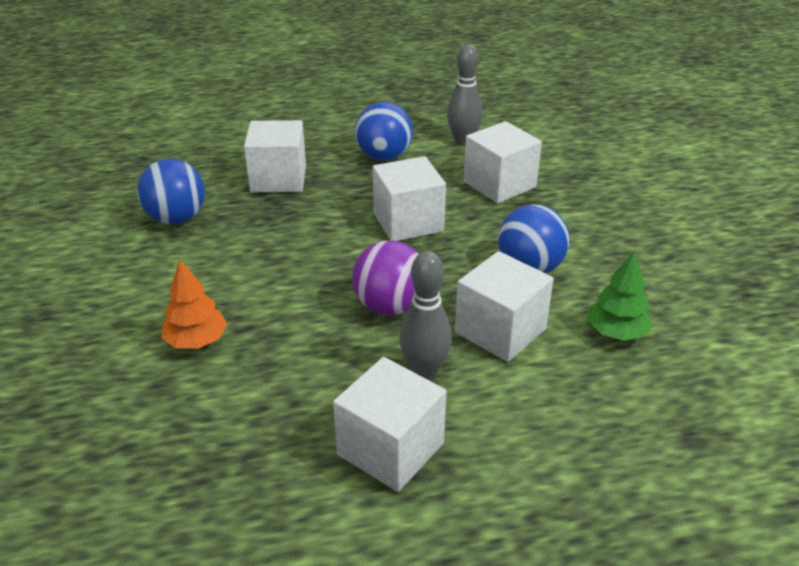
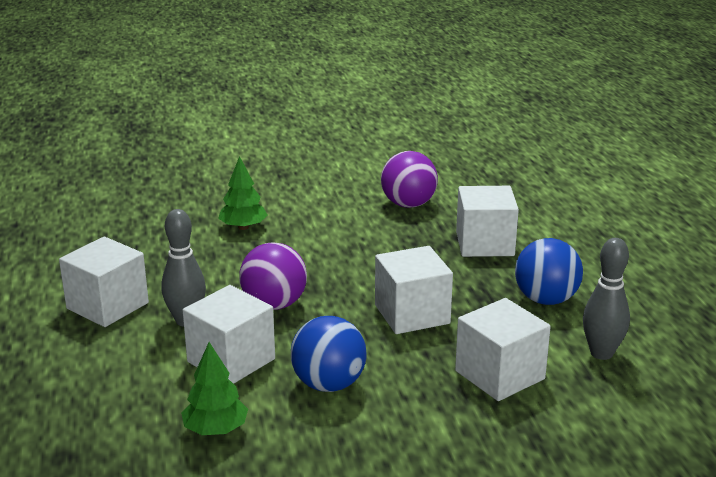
camera: 90 degrees right, 10 degrees down
(176, 218) = (408, 204): blue ball -> purple ball
(196, 341) = (243, 227): orange tree -> green tree

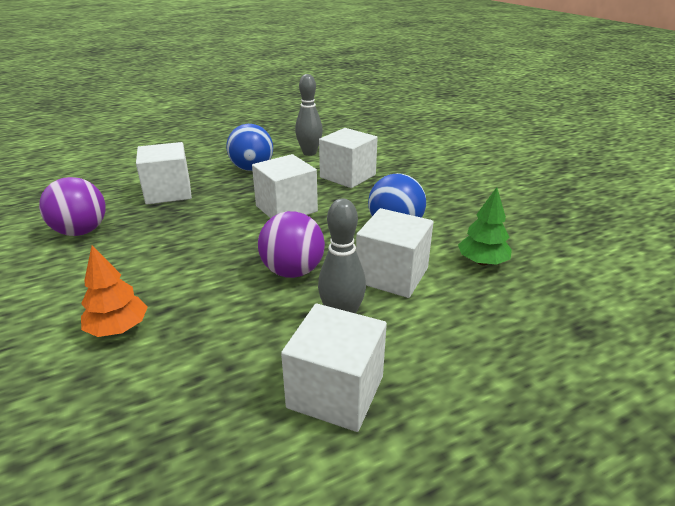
camera: 105 degrees left, 5 degrees up
(243, 227) = (118, 328): green tree -> orange tree

